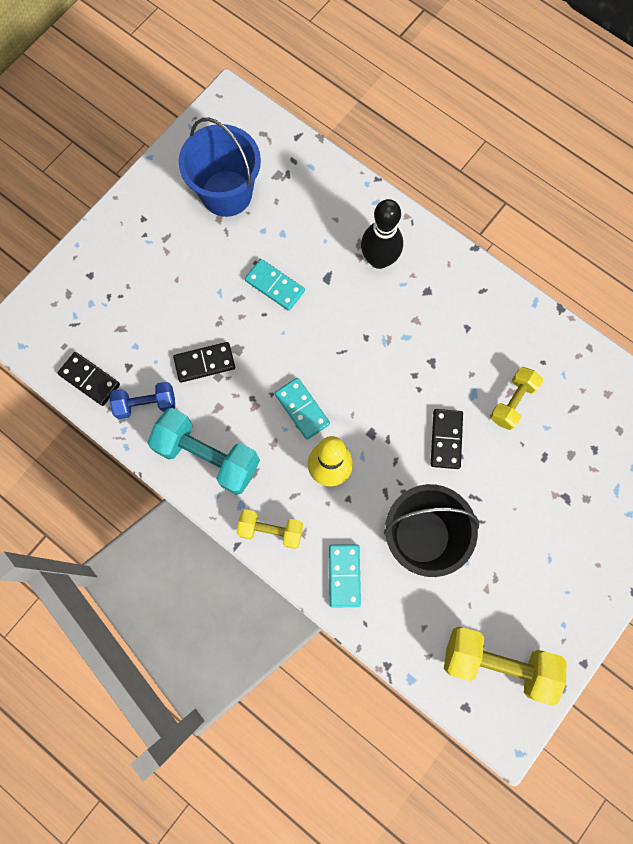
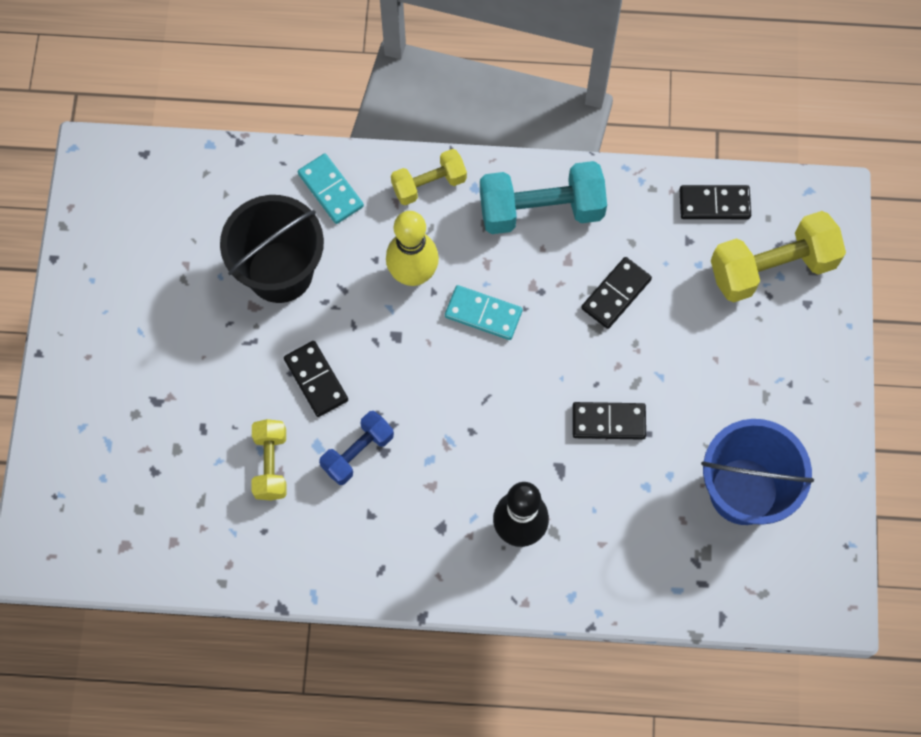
camera: 145 degrees right, 5 degrees down
(146, 404) = (640, 217): blue dumbbell -> blue dumbbell (358, 452)
(275, 286) = (608, 422): turquoise domino -> black domino
(497, 663) = (137, 208): yellow dumbbell -> yellow dumbbell (772, 268)

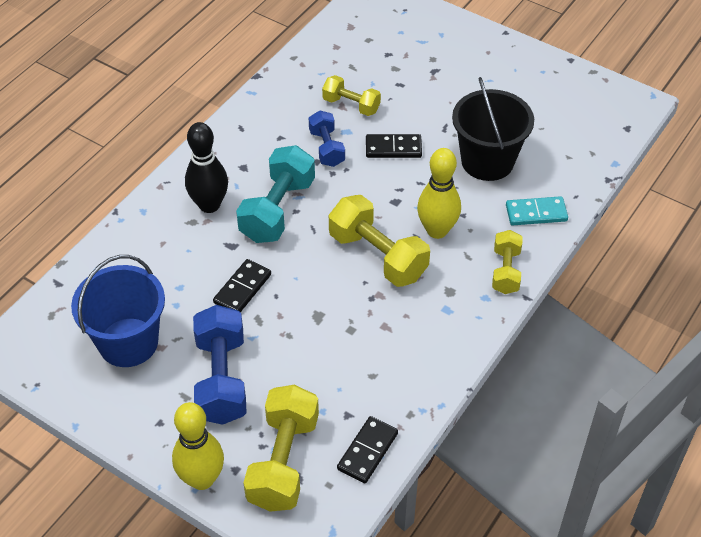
camera: 120 degrees right, 20 degrees down
(483, 314) = (378, 256): turquoise domino -> yellow dumbbell
(541, 210) = (439, 330): turquoise dumbbell -> turquoise dumbbell (277, 210)
(616, 294) = (336, 343): black domino -> none
(725, 374) = (221, 379): none -> blue dumbbell
(835, 326) = (202, 479): none -> yellow bowling pin

